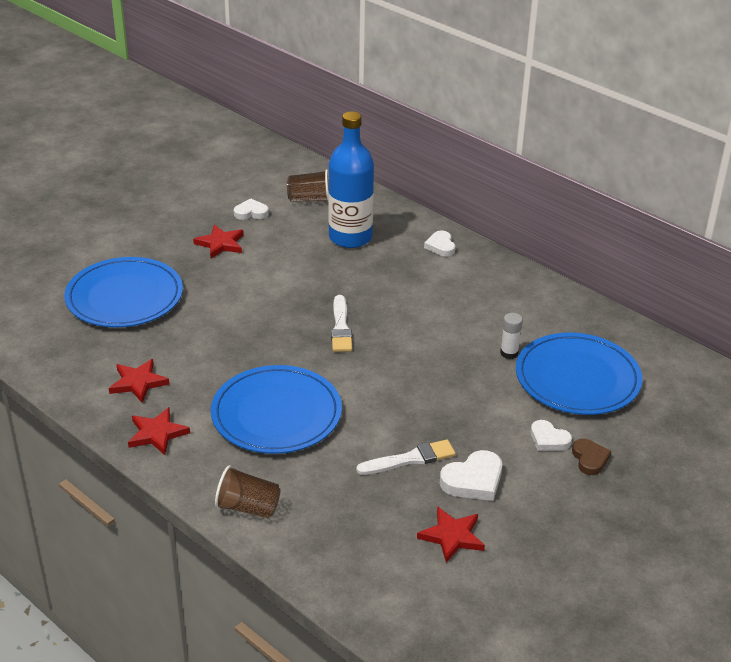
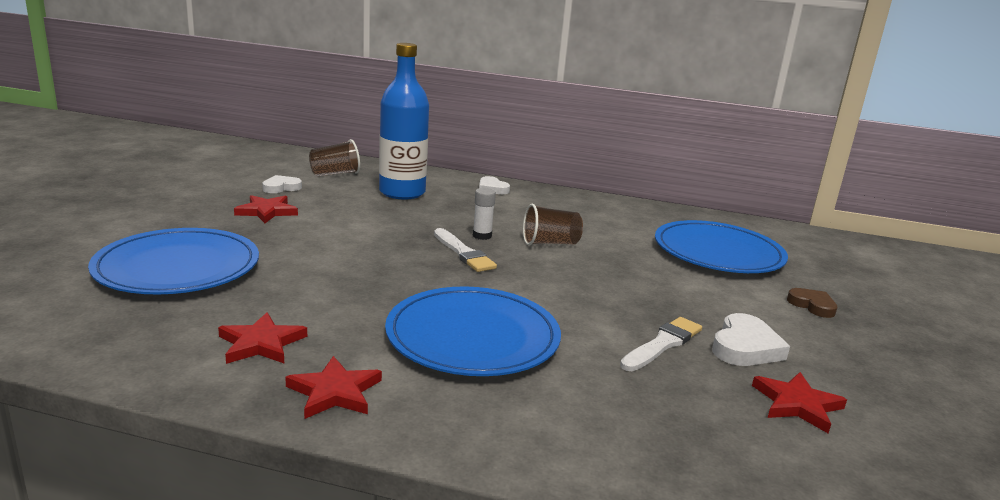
camera: 30 degrees left, 15 degrees down
(248, 507) = (541, 444): brown cup -> brown cup (550, 243)
(509, 353) = (641, 246): white glue stick -> white glue stick (482, 236)
(548, 439) = (759, 299): white heart -> none

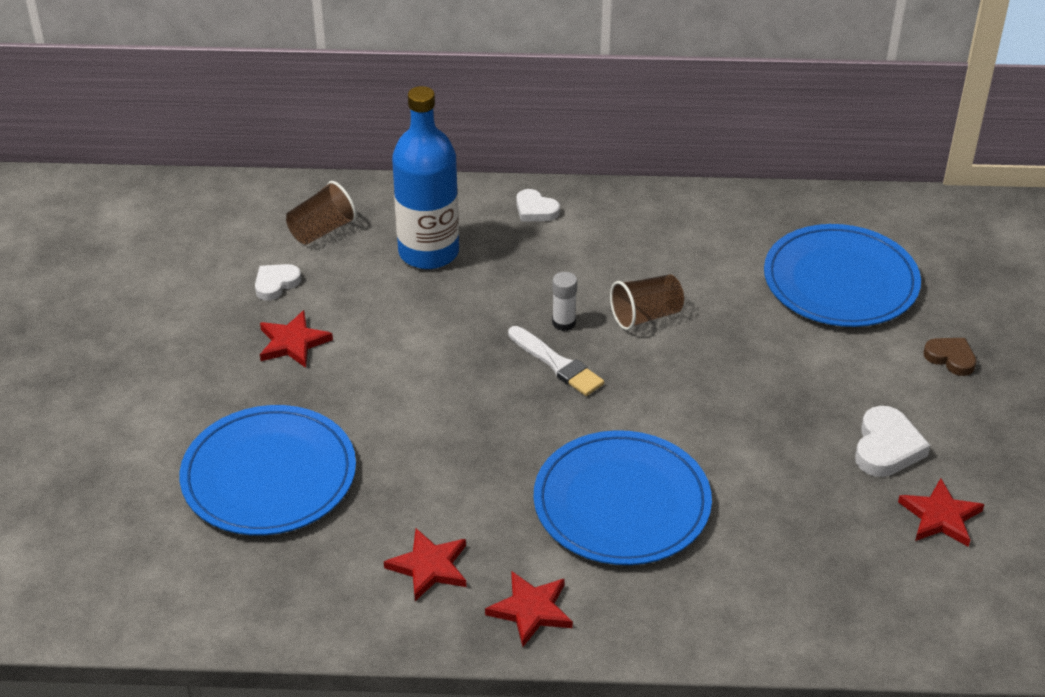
camera: 10 degrees left, 20 degrees up
(663, 344) = (806, 464): white brush -> none

